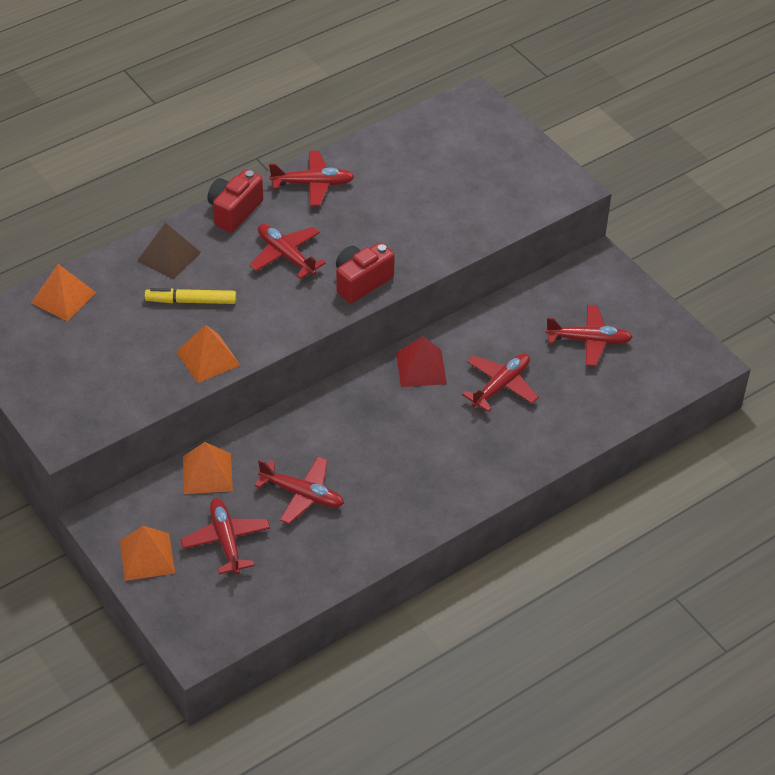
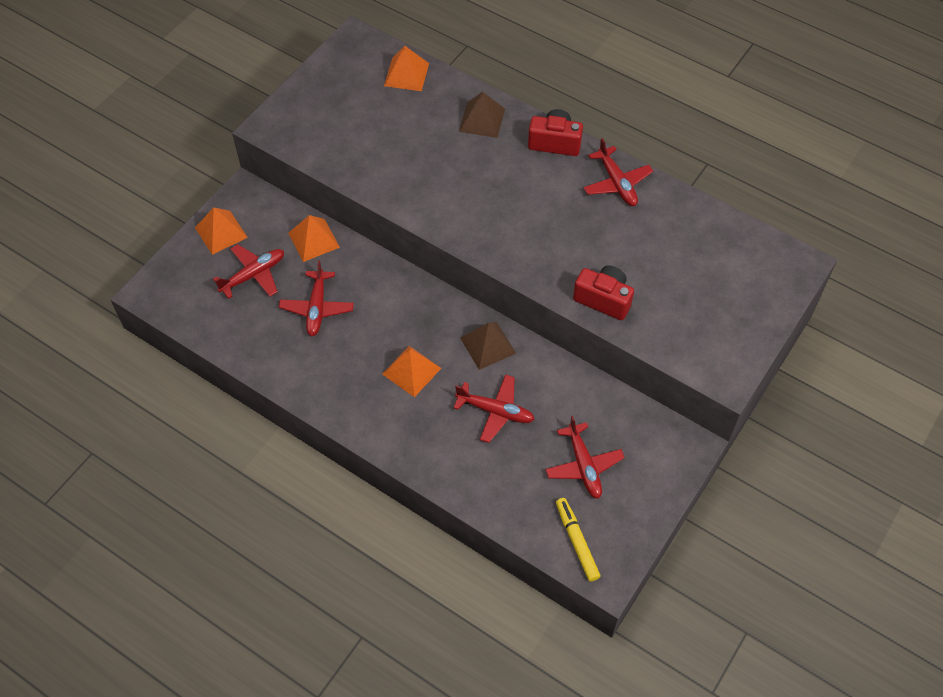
camera: 70 degrees right, 10 degrees up
(191, 301) = (440, 151): yellow marker -> yellow marker (576, 541)
(208, 358) = (385, 183): orange pyramid -> orange pyramid (411, 371)
(286, 255) = (522, 193): red plane -> none
(361, 282) = (518, 255): red camera -> red camera (603, 299)
(421, 368) = (488, 345): red pyramid -> brown pyramid

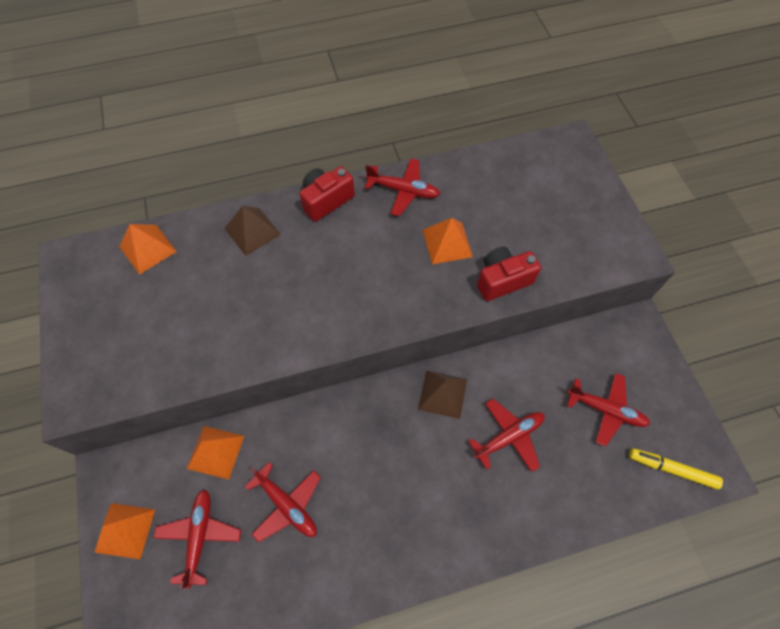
camera: 50 degrees left, 5 degrees up
(411, 371) = (418, 473): orange pyramid -> orange pyramid (447, 243)

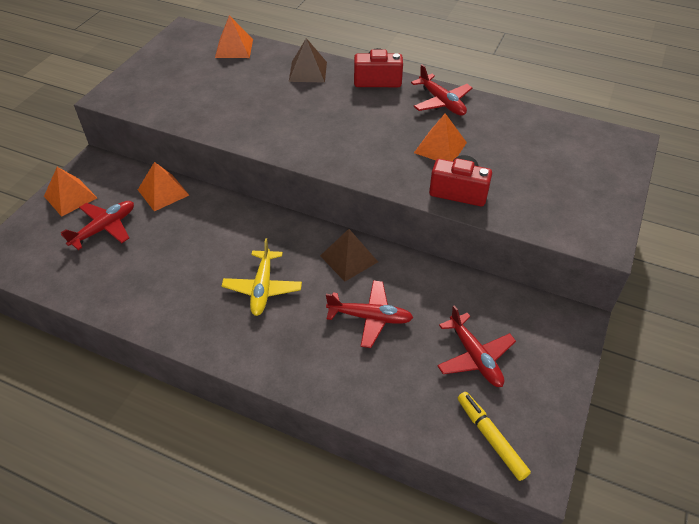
camera: 40 degrees right, 15 degrees down
(287, 505) = (171, 249): red plane -> none
(404, 479) = (262, 288): none -> yellow plane

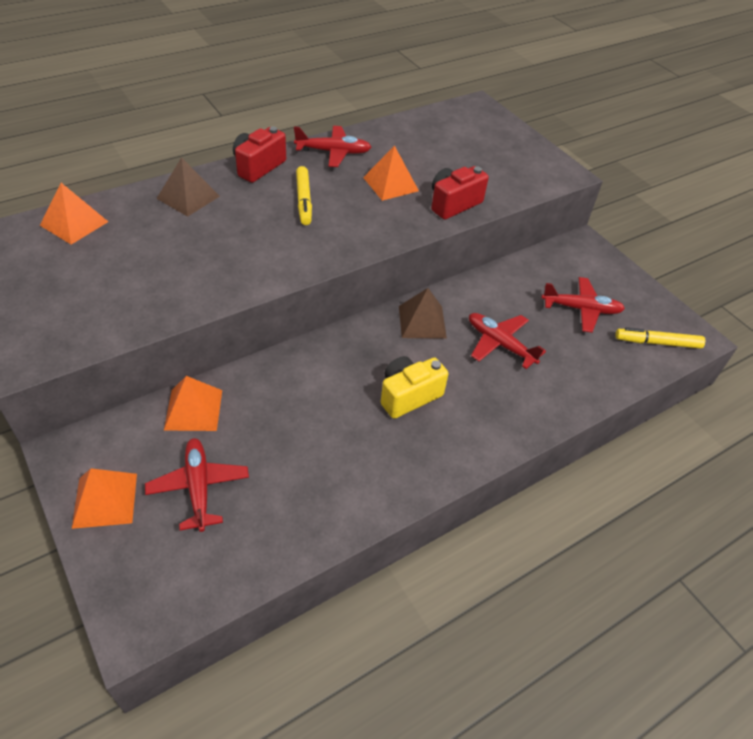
camera: 60 degrees left, 0 degrees up
(262, 288) = (408, 395): yellow plane -> yellow camera
(365, 118) = (304, 200): none -> yellow marker
(370, 317) = (499, 344): red plane -> red plane turned 90 degrees counterclockwise

